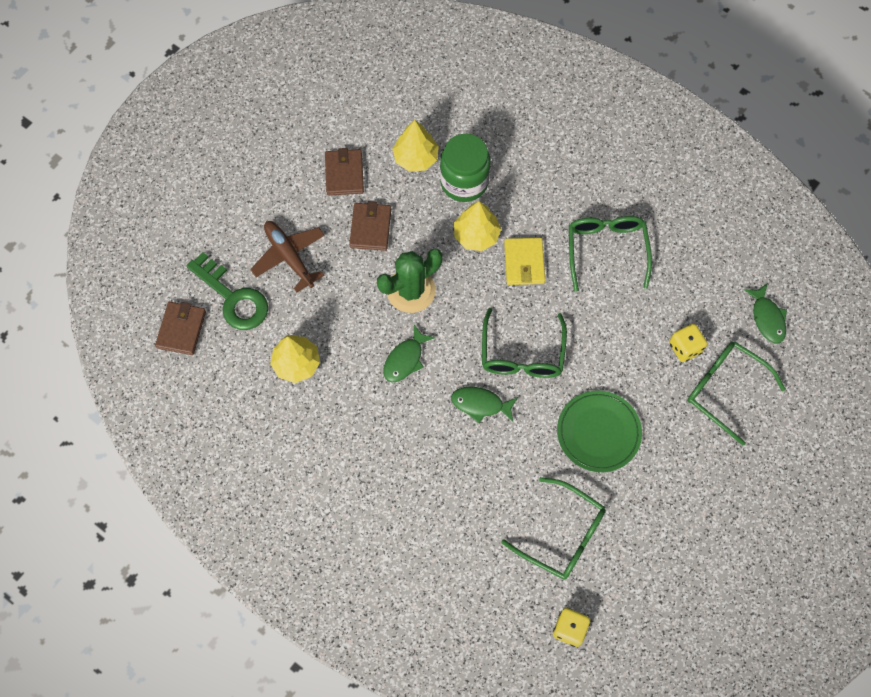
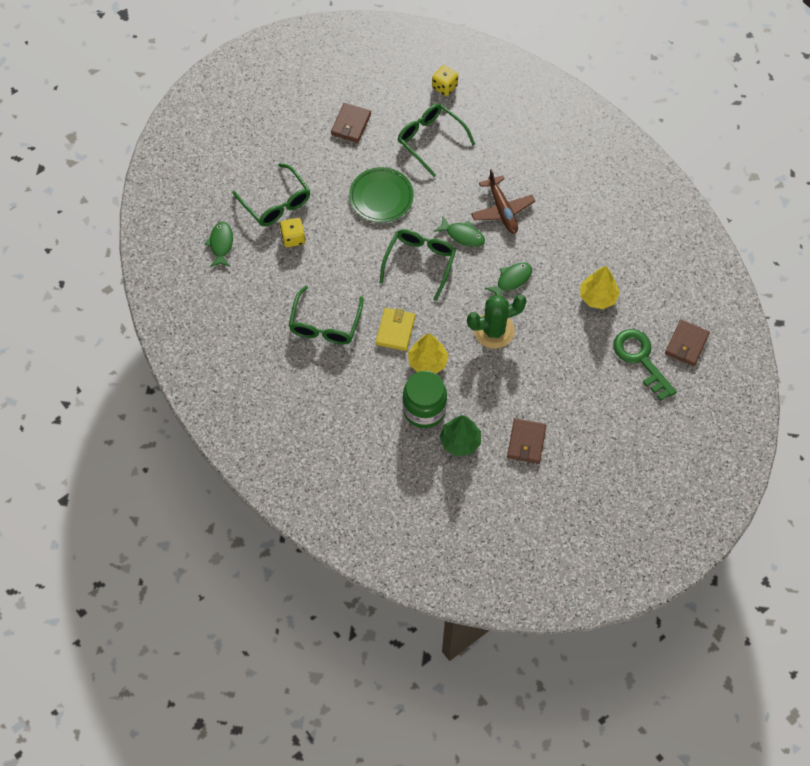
camera: 165 degrees left, 5 degrees down
(289, 256) = (588, 382): brown plane -> brown plane (502, 210)
(370, 228) = (514, 389): brown wallet -> brown wallet (351, 124)
(415, 158) = (460, 441): yellow tree -> green tree

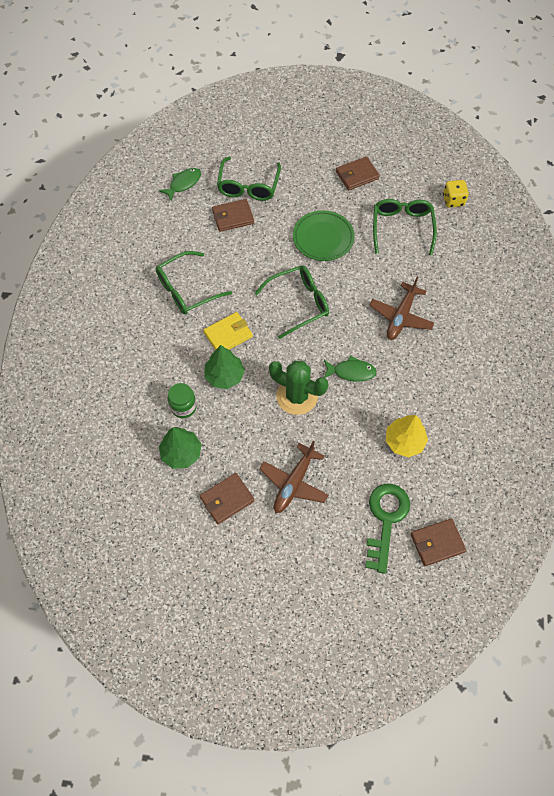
camera: 45 degrees right, 0 degrees up
(293, 238) = (233, 217): yellow dice -> brown wallet
(424, 409) = (183, 407): green jar -> green jar, size x0.61
(427, 362) = (224, 376): yellow tree -> green tree
(463, 235) = (351, 310): green fish -> none
(557, 390) = (294, 483): none -> brown plane

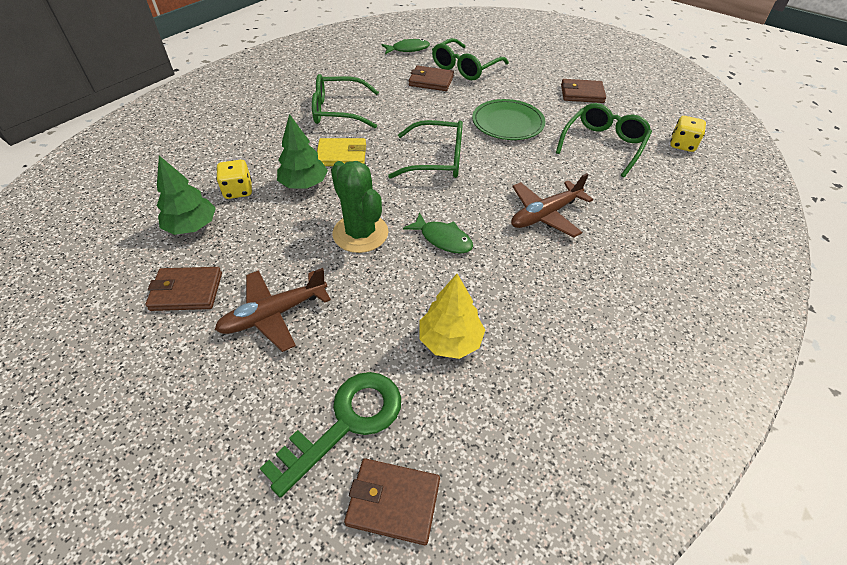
camera: 30 degrees right, 15 degrees down
(183, 407) = (238, 191): green jar -> yellow dice

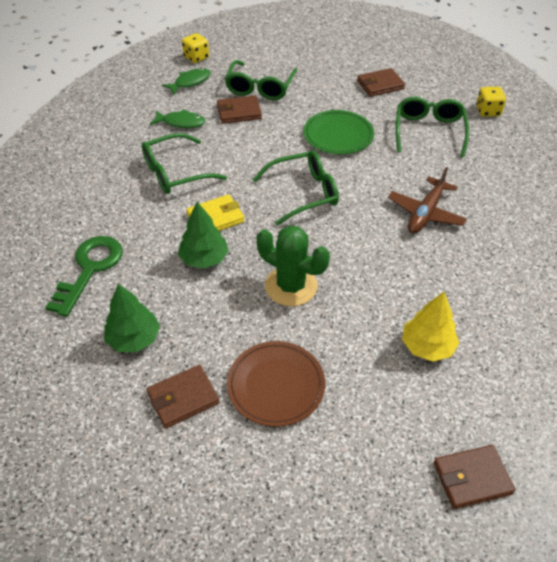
camera: 25 degrees left, 0 degrees up
(238, 191) = (147, 288): yellow dice -> yellow dice (196, 57)
(273, 314) = (276, 385): brown plane -> brown plate
(346, 423) = (399, 441): green key -> green key (90, 269)
(443, 239) = (362, 265): green fish -> green fish (181, 123)

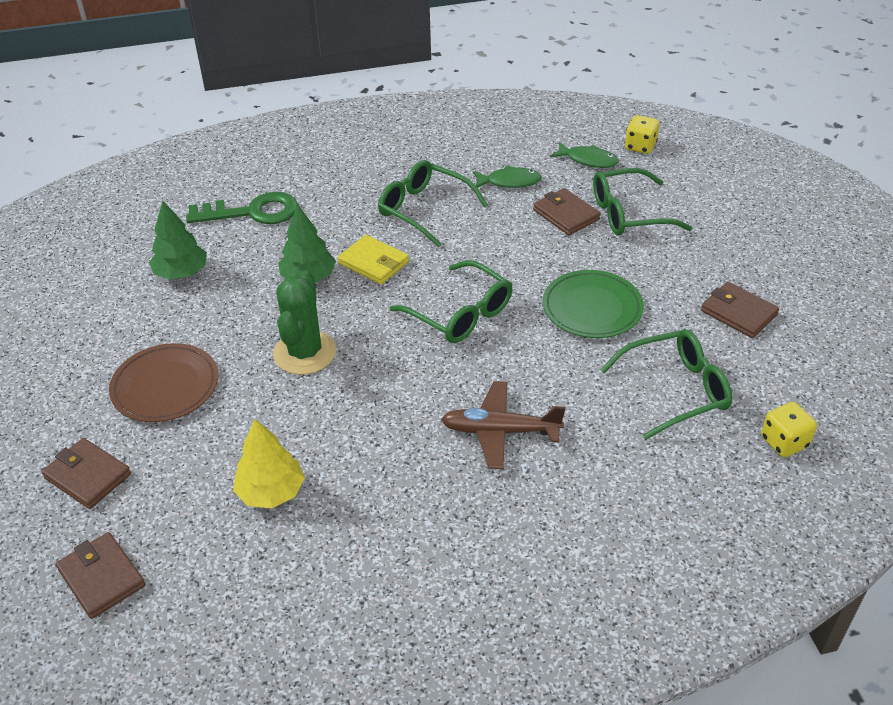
camera: 65 degrees right, 5 degrees down
(181, 123) = (510, 182): green fish -> green fish turned 75 degrees counterclockwise
(183, 398) = (126, 330): brown wallet -> brown wallet (88, 476)

